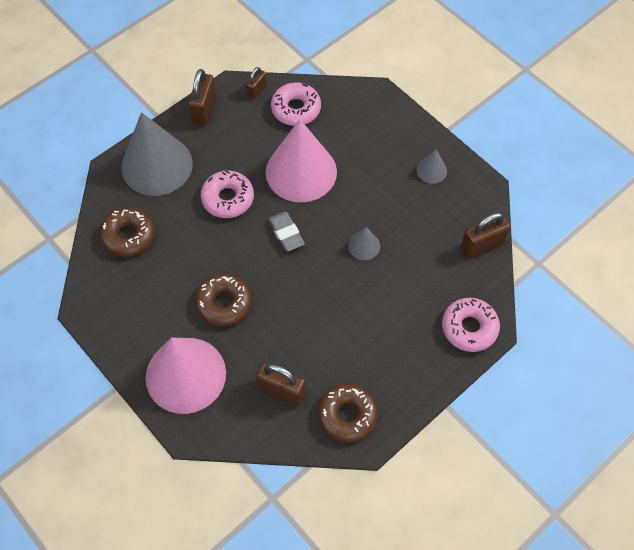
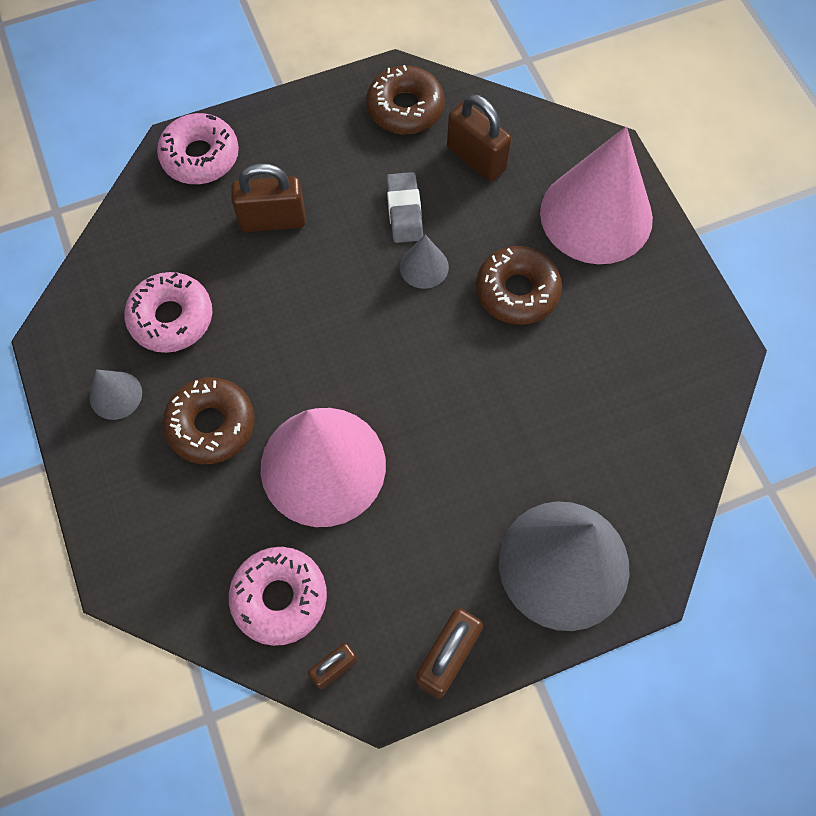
camera: 160 degrees left, 5 degrees up
(129, 236) = (637, 444): brown donut -> brown donut (211, 425)
(228, 198) = (460, 457): pink donut -> pink donut (171, 318)
(286, 233) = (389, 366): grey eraser -> grey eraser (404, 211)
(364, 246) = (282, 309): grey cone -> grey cone (424, 266)
(481, 245) = (116, 254): brown padlock -> brown padlock (273, 220)

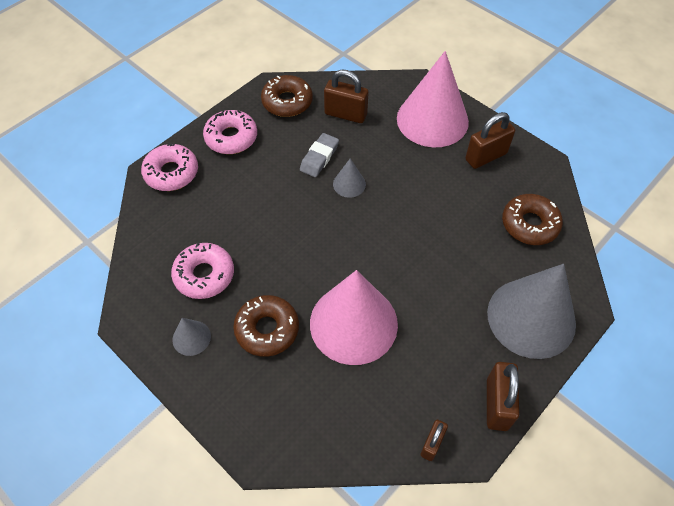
camera: 25 degrees left, 10 degrees down
(273, 220) = (240, 193): brown padlock -> brown padlock (486, 156)
(279, 598) = (372, 416): pink donut -> pink donut (231, 138)
(404, 211) = (319, 158): grey eraser -> grey eraser turned 60 degrees clockwise
(517, 291) = (412, 177): brown donut -> brown donut (529, 224)

